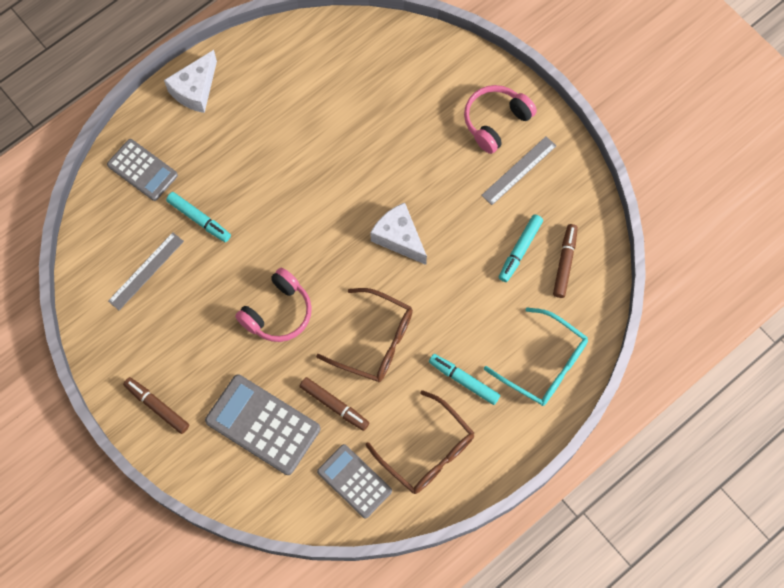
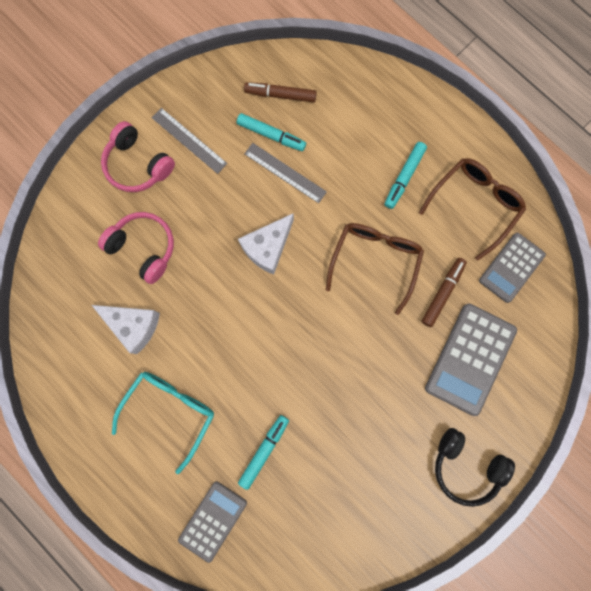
camera: 95 degrees left, 10 degrees up
(146, 271) = (325, 499): grey ruler -> grey ruler (285, 172)
(157, 406) = (465, 466): brown marker -> black headphones
(195, 89) = (115, 476): white cheese -> white cheese (134, 325)
(278, 312) = (356, 357): pink headphones -> pink headphones (143, 248)
(544, 364) = (380, 108): turquoise glasses -> turquoise glasses (170, 411)

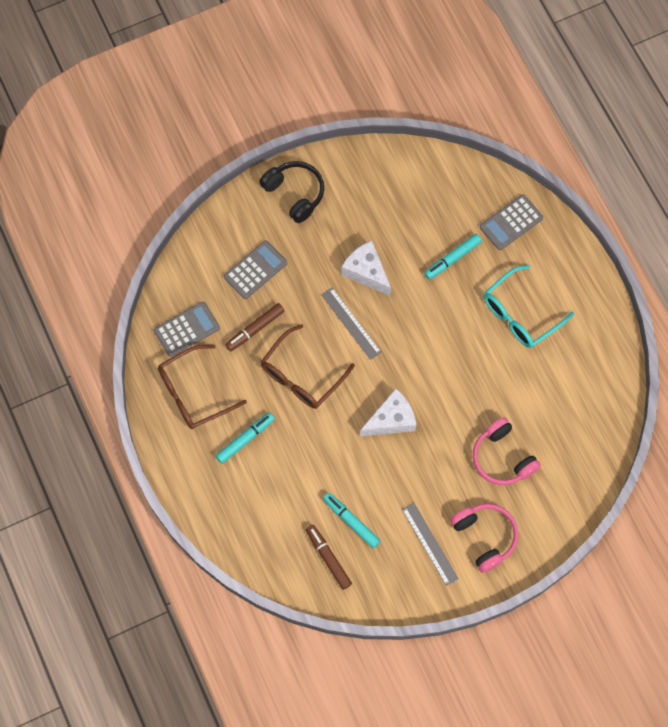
camera: 160 degrees left, 10 degrees down
(134, 325) = (531, 394): white cheese -> white cheese (366, 272)
(280, 95) = (328, 558): brown marker -> brown marker turned 150 degrees counterclockwise
(285, 172) = (351, 481): grey ruler -> grey ruler (351, 323)
(470, 359) = (255, 270): grey calculator -> grey calculator, size x0.66

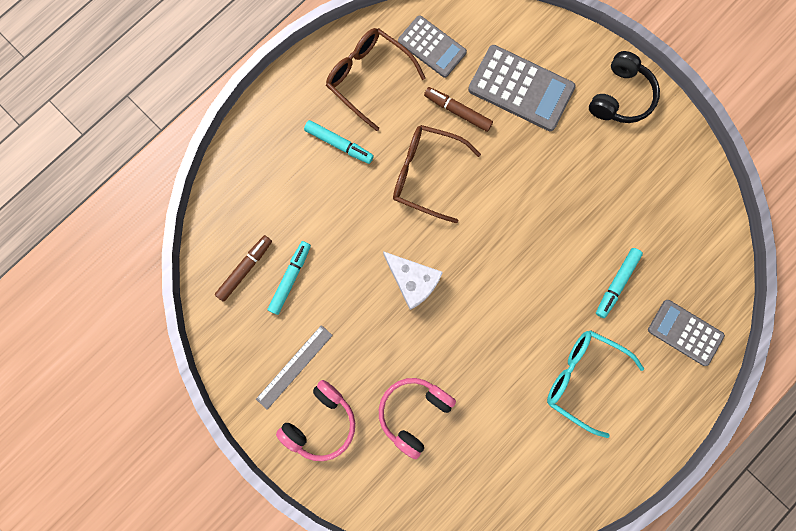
camera: 70 degrees right, 10 degrees up
(255, 270) = (521, 89): grey calculator -> grey calculator, size x1.51
(351, 323) = (501, 203): grey ruler -> none
(366, 272) = (564, 199): white cheese -> none
(452, 259) = (616, 283): turquoise marker -> turquoise marker turned 90 degrees counterclockwise

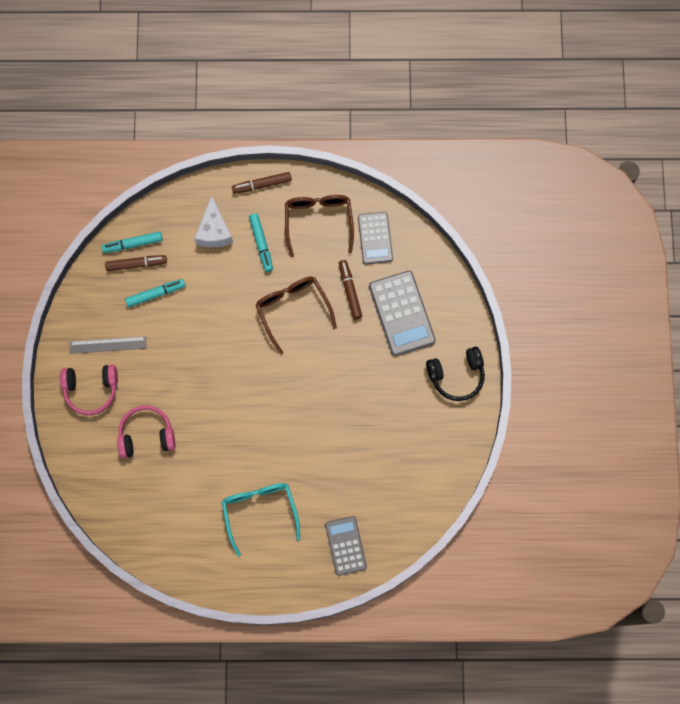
camera: 45 degrees right, 5 degrees down
(286, 93) = (262, 184): none -> brown marker
(413, 281) = (221, 362): white cheese -> white cheese (214, 231)
(616, 283) = (336, 479): turquoise marker -> turquoise marker (133, 244)

